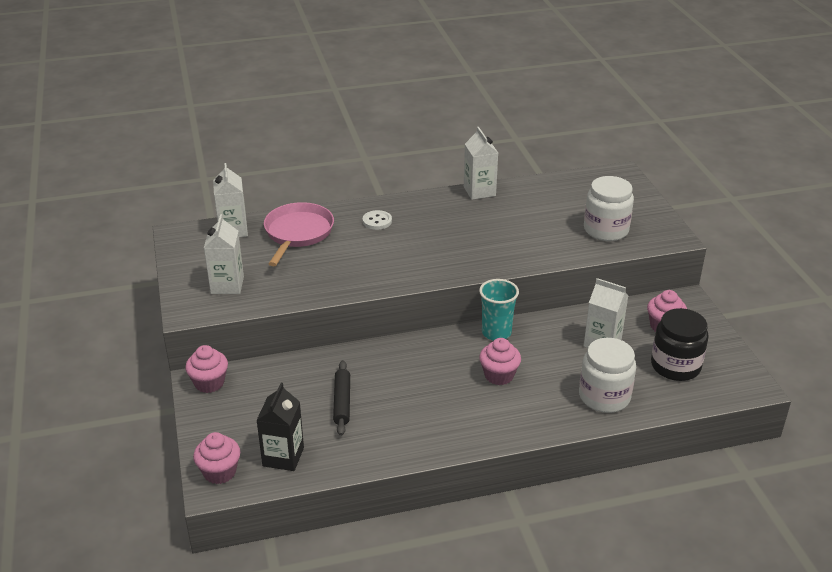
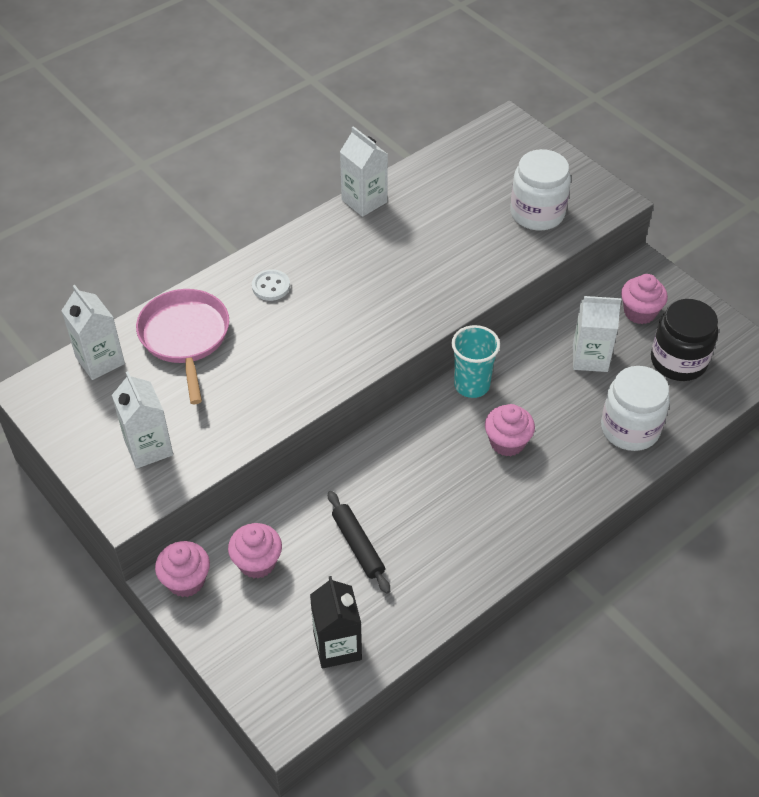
camera: 25 degrees left, 15 degrees up
(219, 472) = (278, 697): pink cupcake -> pink cupcake (257, 562)

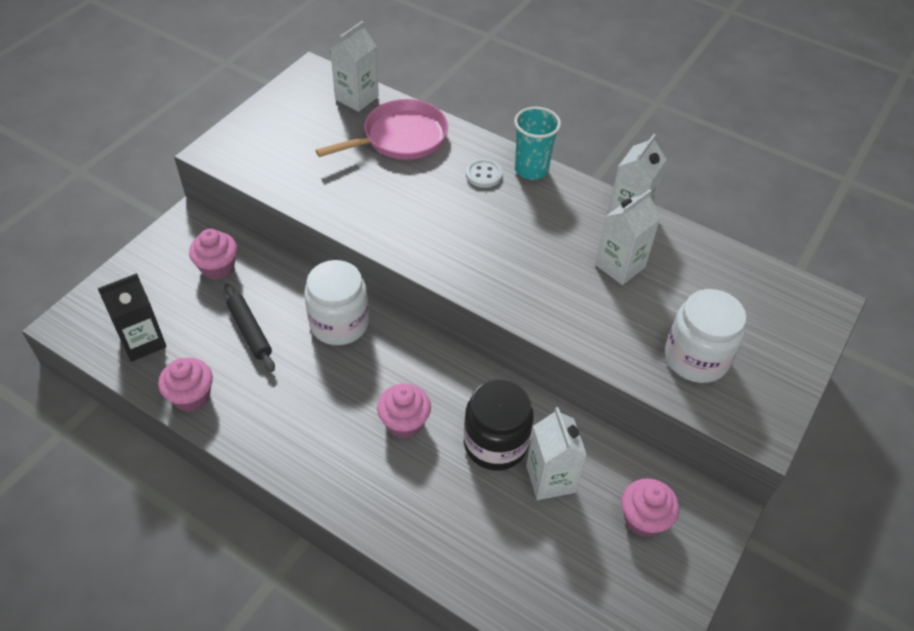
camera: 70 degrees right, 0 degrees up
(148, 448) = (275, 148): white carton -> white carton (620, 266)
(186, 581) = (191, 229): pink cupcake -> pink cupcake (191, 396)
(358, 545) = (250, 331): black rolling pin -> black rolling pin turned 75 degrees counterclockwise
(471, 385) = (468, 377): turquoise cup -> turquoise cup (531, 170)
(630, 428) = (463, 537): white jar -> white jar (339, 323)
(678, 361) = (585, 575): black jar -> black jar (495, 443)

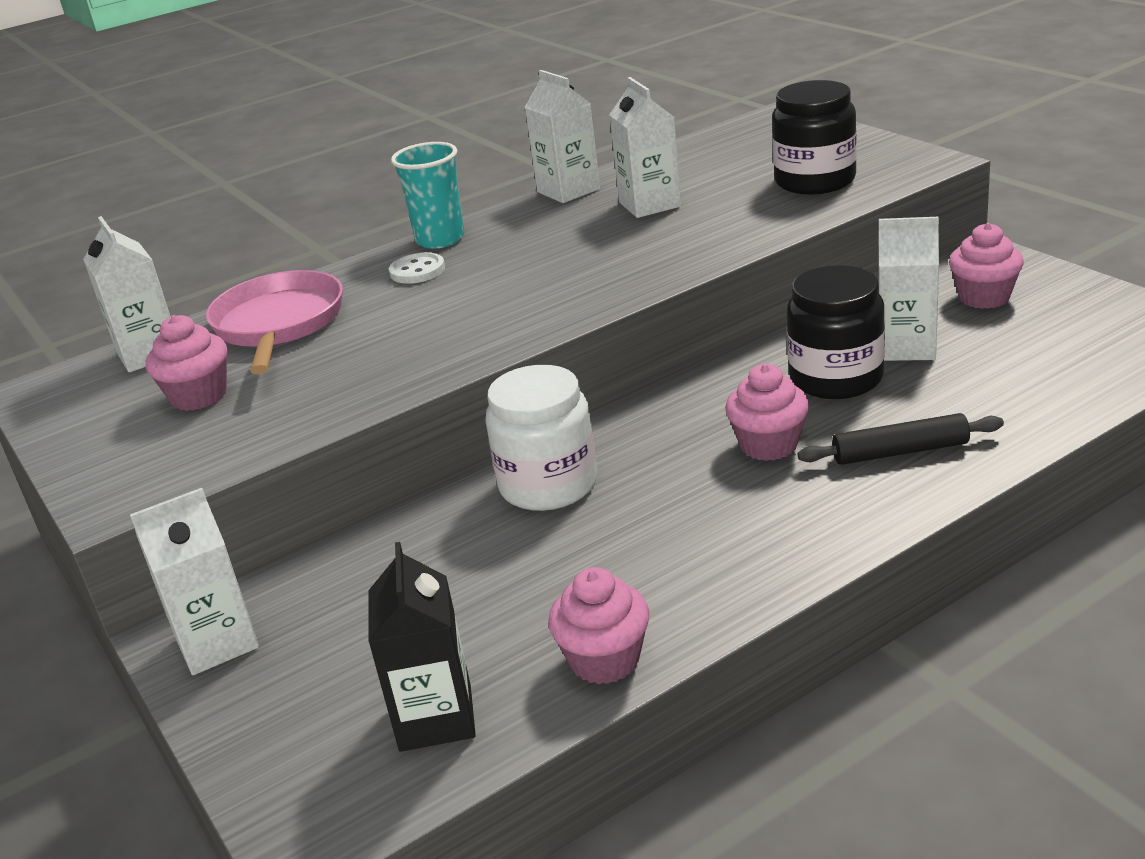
camera: 60 degrees left, 20 degrees down
(185, 237) = (217, 643): none -> white carton
(218, 268) = (328, 606): pink cupcake -> pink cupcake (199, 396)
(250, 331) = (502, 579): black rolling pin -> black rolling pin (900, 451)
(696, 358) = (815, 181): white jar -> black jar

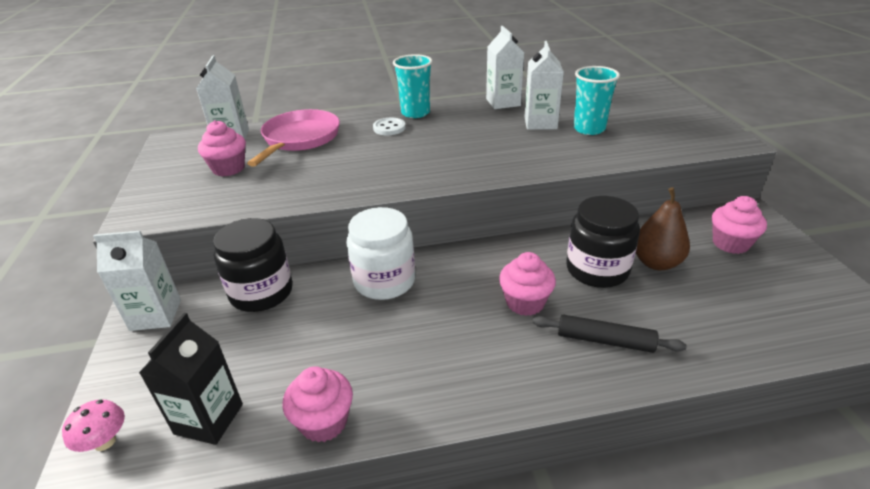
camera: 20 degrees right, 5 degrees up
(301, 798) = (105, 441): none -> pink mushroom
(727, 195) = (589, 129): none -> turquoise cup
(815, 181) = (649, 134): black jar -> black jar (261, 292)
(906, 347) = (656, 263): white carton -> brown pear

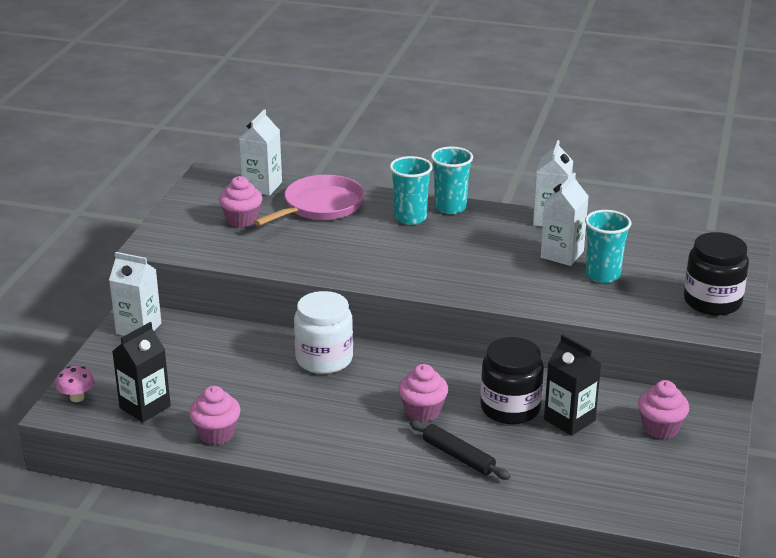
camera: 25 degrees right, 5 degrees down
(261, 292) = (223, 337): black jar -> black jar (712, 301)
(389, 128) = (410, 218): white button -> turquoise cup
(656, 263) = (569, 420): brown pear -> black carton

